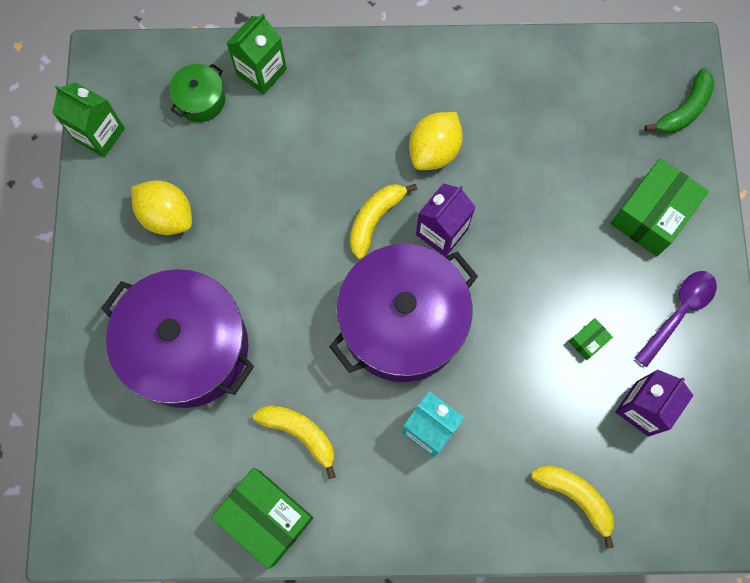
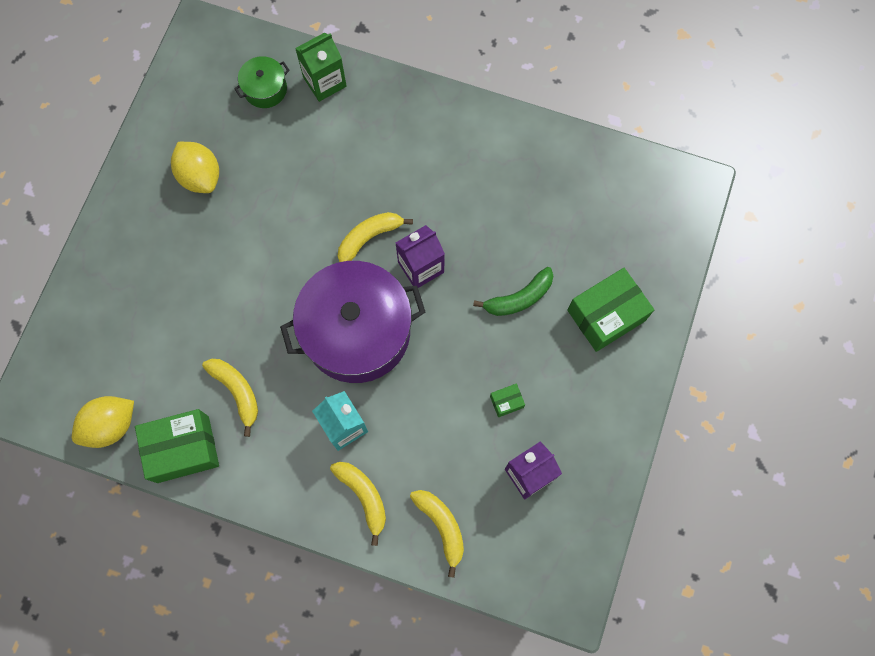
camera: 20 degrees right, 0 degrees up
(99, 134) = (172, 90): green carton -> none
(188, 347) = (175, 290): purple pot -> none
(266, 517) = (183, 449): green box -> green box turned 75 degrees counterclockwise
(434, 151) = (442, 197): yellow lemon -> yellow lemon (111, 425)
(481, 496) = (363, 496): none -> yellow banana
(678, 313) = (594, 406): purple spoon -> none
(684, 110) = (673, 235): green banana -> green banana (519, 298)

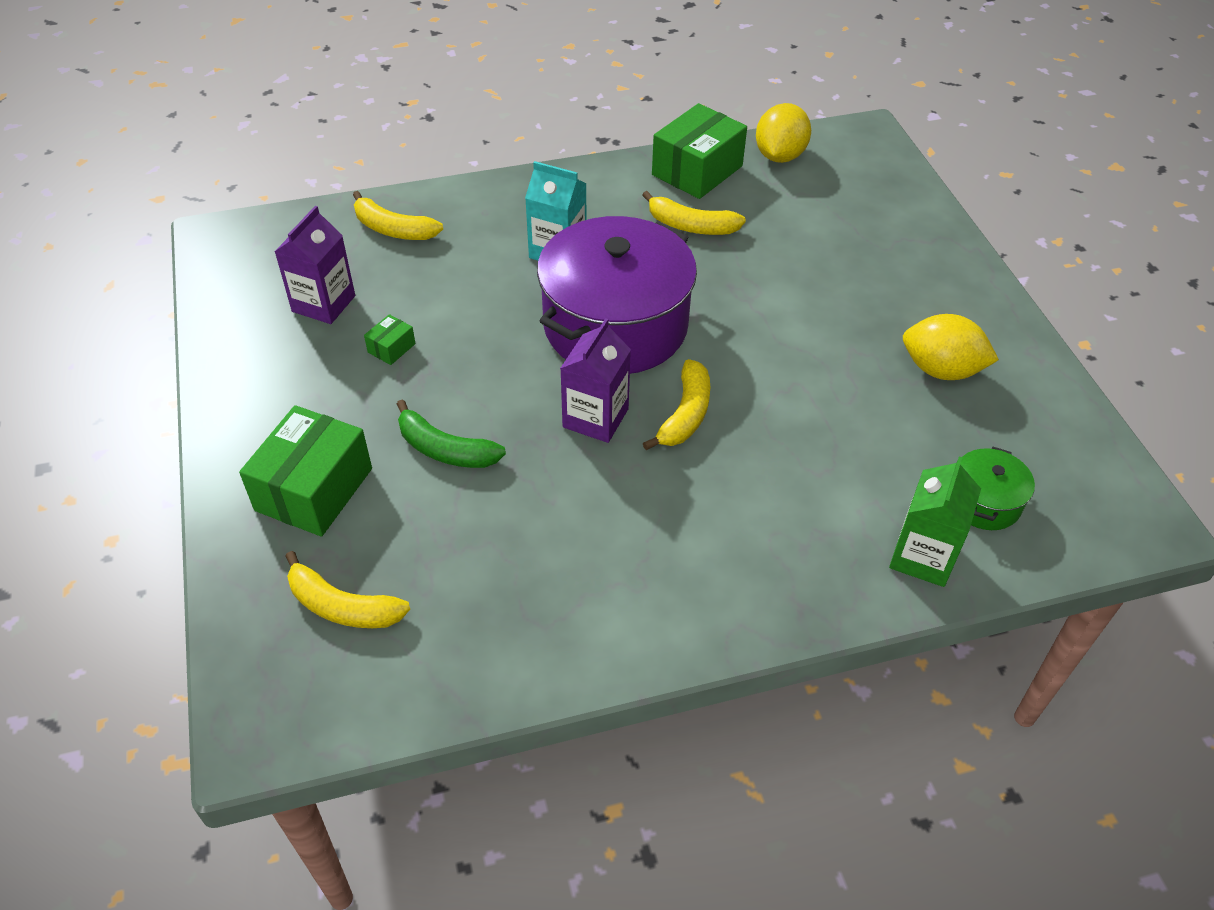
camera: 145 degrees right, 25 degrees down
(363, 496) = (491, 215): yellow banana -> yellow banana (343, 606)
(519, 298) = (445, 449): green banana -> green banana turned 90 degrees counterclockwise

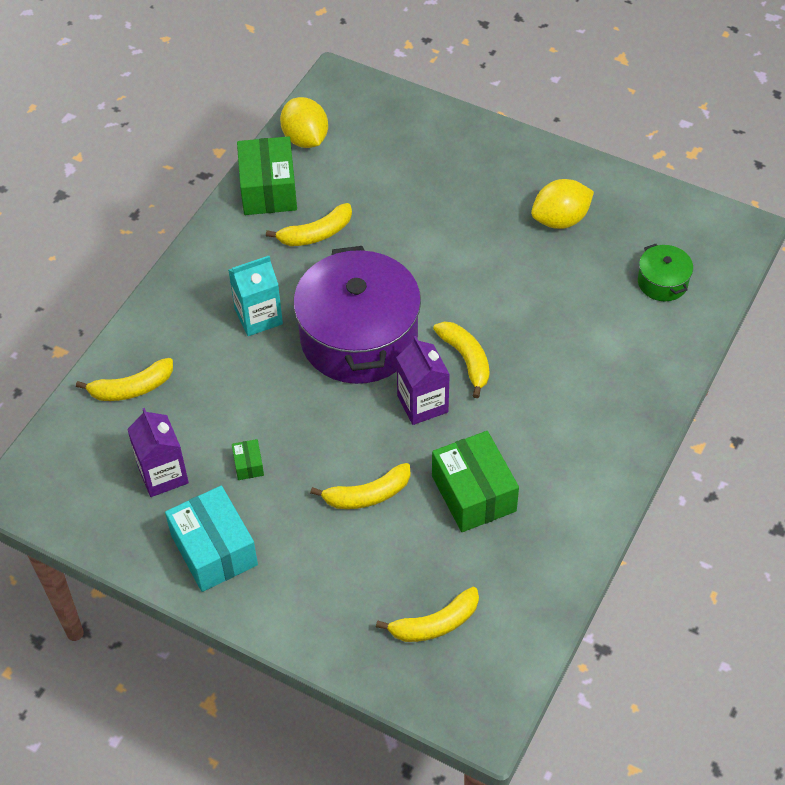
camera: 45 degrees left, 5 degrees up
(274, 387) = (214, 550): none -> turquoise box
(314, 489) = (328, 583): green box -> green box (473, 493)
(445, 449) = (367, 495): green banana -> yellow banana
(922, 556) = (668, 337): green carton -> none

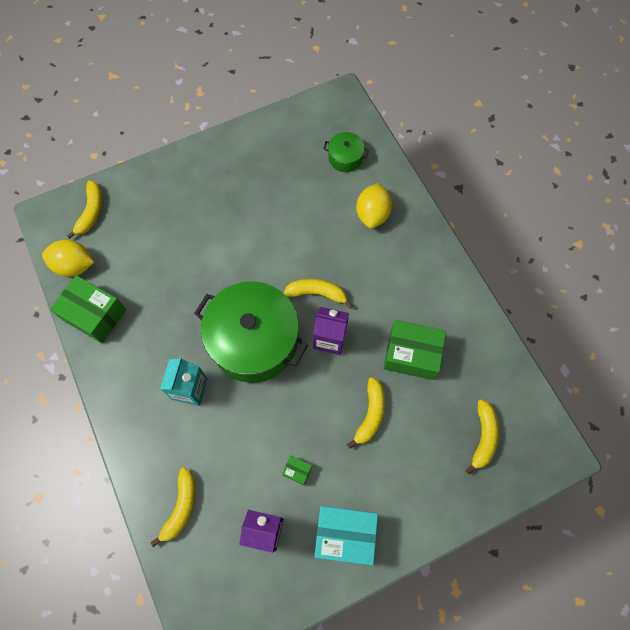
camera: 55 degrees left, 15 degrees up
(316, 234) = (155, 311): yellow banana -> yellow banana (91, 212)
(359, 338) = (254, 341): purple pot -> green pot
(560, 220) = (260, 175): yellow lemon -> yellow lemon (372, 214)

